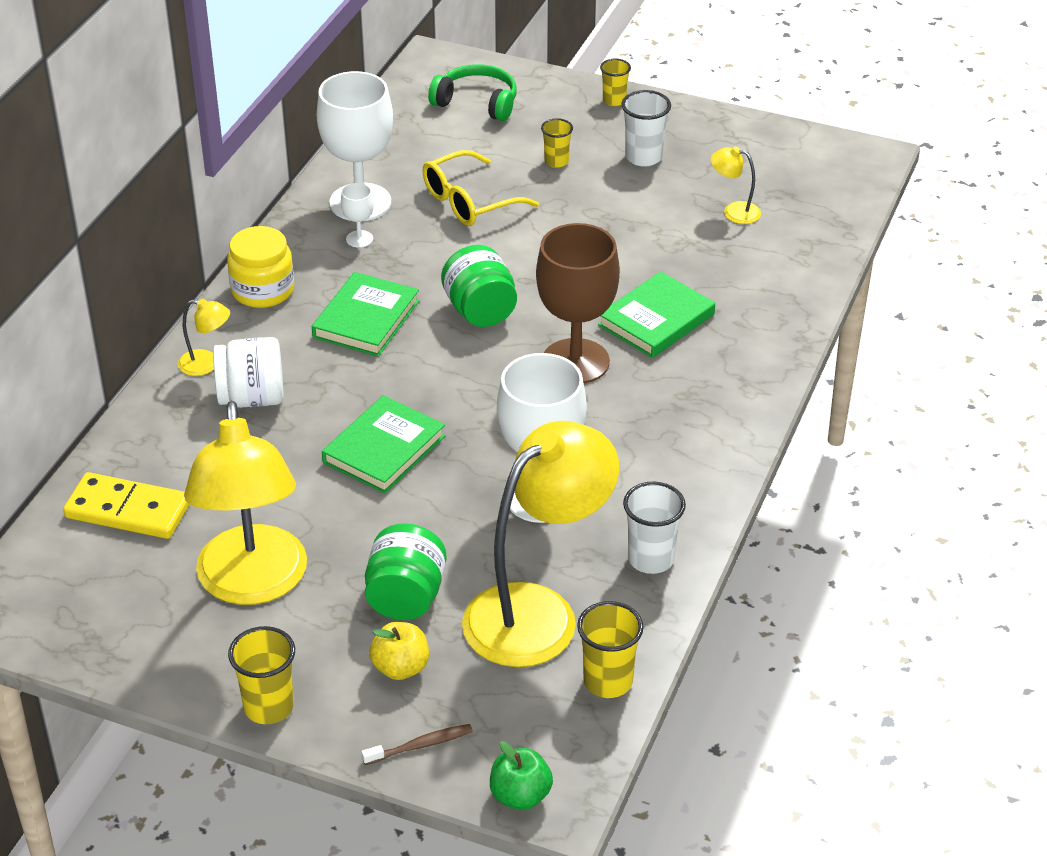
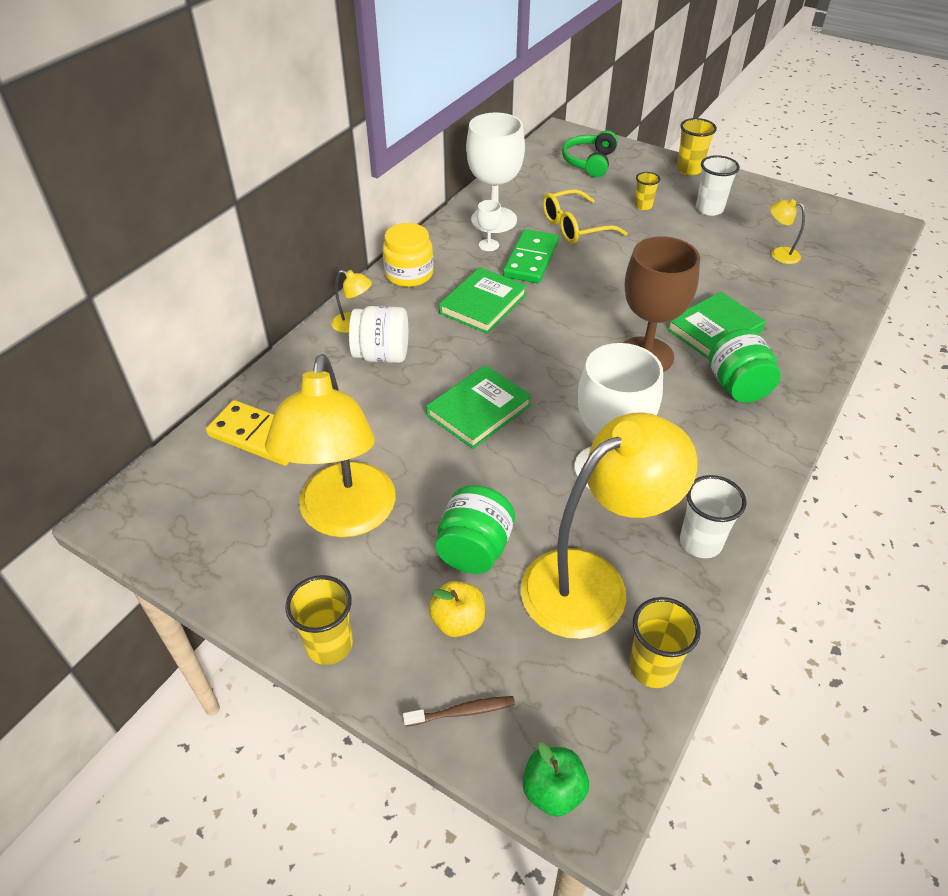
camera: 10 degrees right, 5 degrees up
(418, 253) = (531, 259): none -> green domino
(477, 102) = (589, 162): green headphones -> green headphones turned 105 degrees counterclockwise
(480, 311) = (573, 307): green jar -> green jar (737, 387)
(614, 100) = (689, 169): yellow cup -> yellow cup, size x1.55

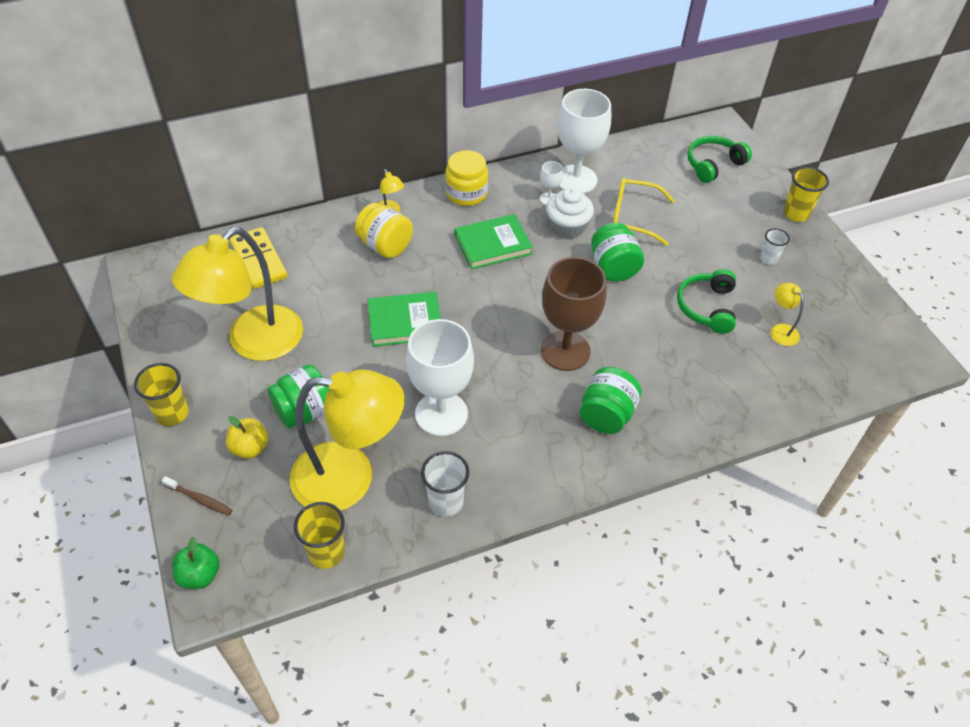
camera: 35 degrees right, 5 degrees up
(382, 355) = (385, 246): white jar -> yellow jar
(531, 259) = (567, 227): green domino -> white cupcake
(605, 272) = (613, 268): none -> green jar
(643, 206) = (712, 227): yellow cup -> none
(709, 209) = (768, 259): white cup -> white cup, size x0.65
(709, 265) = (706, 307): none -> green headphones
(714, 330) = (643, 361): green book -> none

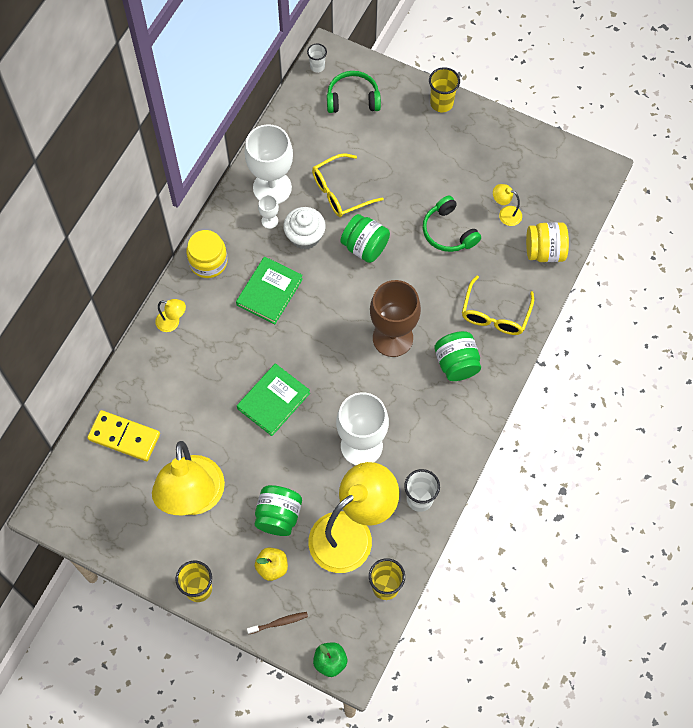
camera: 40 degrees left, 15 degrees up
(385, 246) = (198, 353): yellow jar -> yellow jar (544, 251)
(689, 402) = (495, 314): none -> yellow glasses
(713, 164) = (353, 98): green headphones -> green headphones turned 75 degrees clockwise
(768, 259) = (454, 159): white cup -> white cup (317, 66)

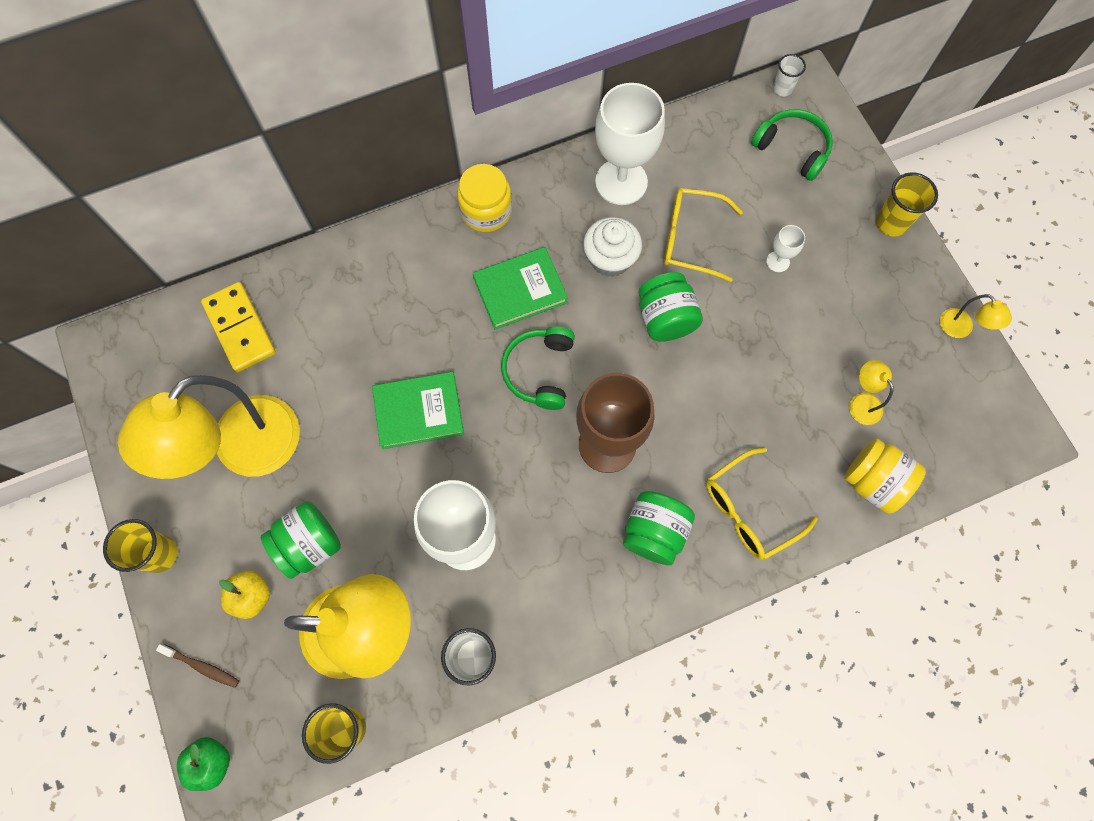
camera: 40 degrees right, 5 degrees up
(172, 323) = (394, 247): yellow lamp -> yellow lamp (961, 329)
(269, 221) = (587, 215): white goblet -> white goblet (777, 261)
(448, 232) = (775, 372): green headphones -> green headphones (539, 371)

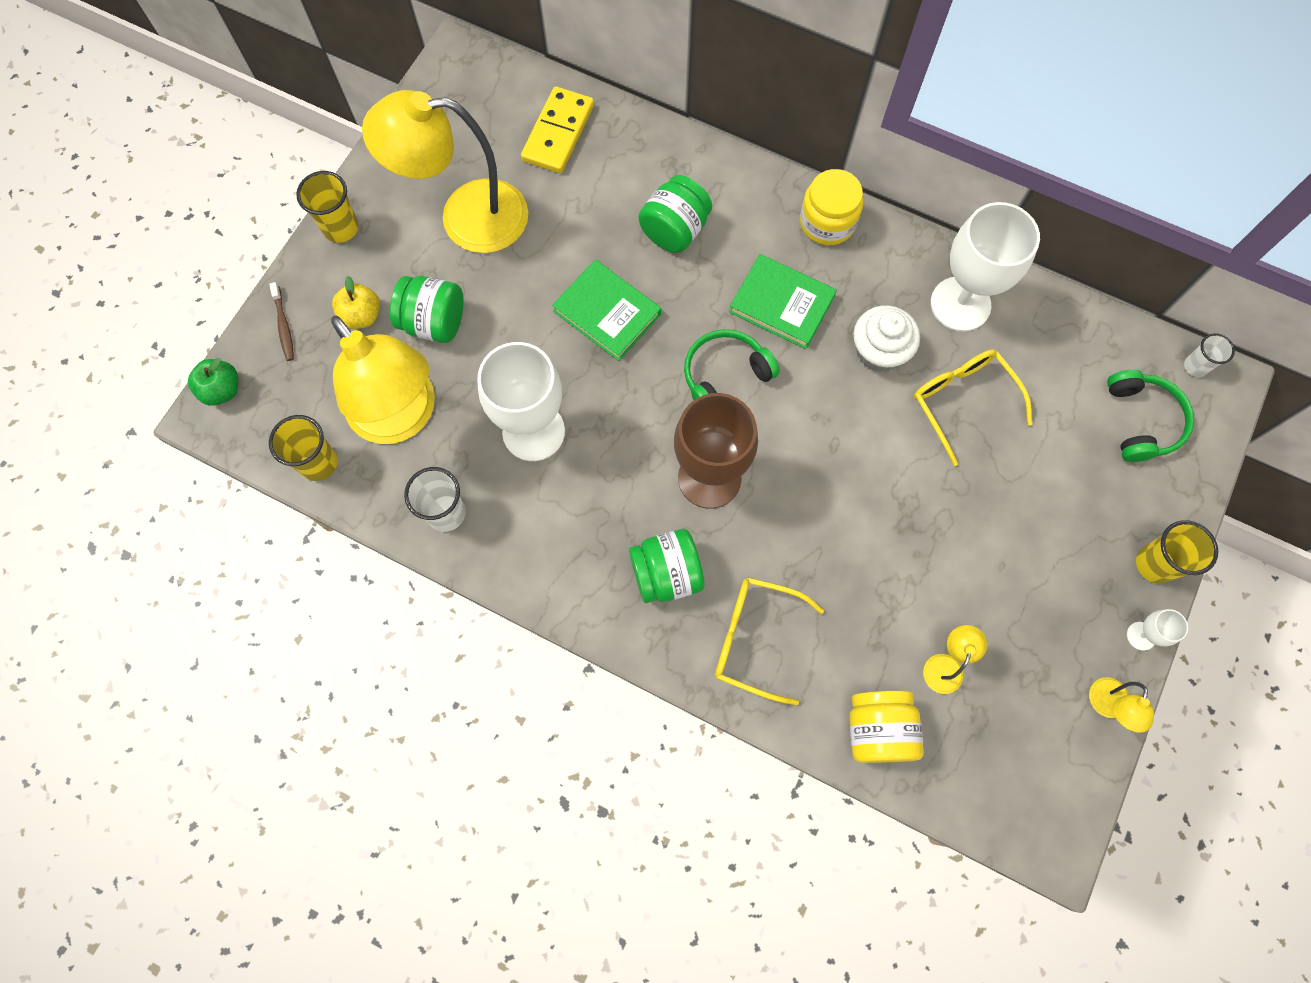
camera: 50 degrees right, 0 degrees up
(665, 319) = (866, 438): green jar -> green jar (675, 230)
(777, 261) = (1013, 491): white goblet -> white goblet (1141, 636)

